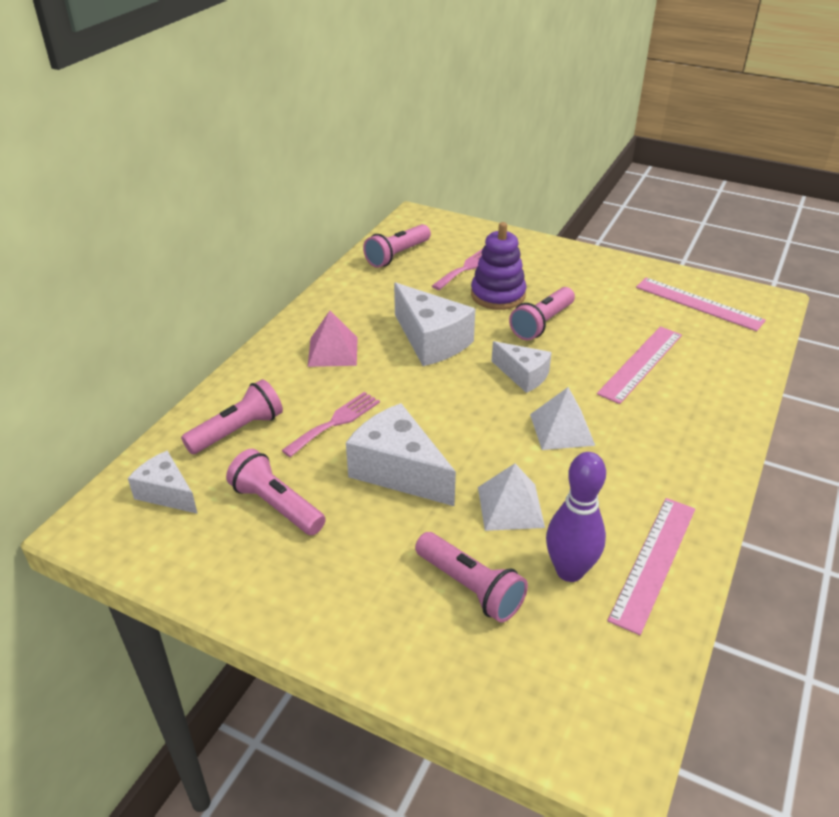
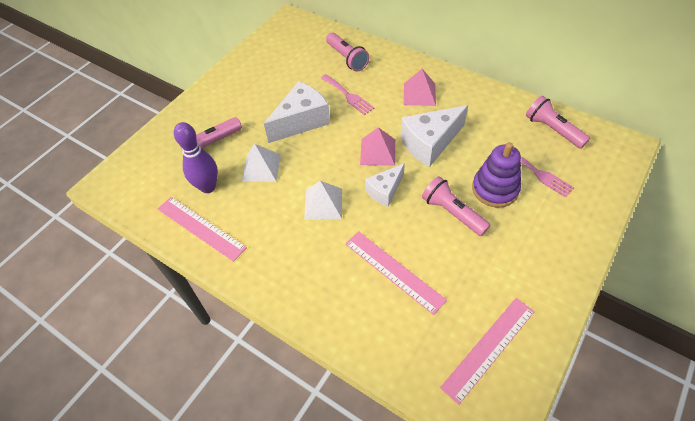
camera: 100 degrees right, 15 degrees up
(166, 493) = (304, 39): white cheese -> none
(276, 505) = (287, 75): pink flashlight -> none
(454, 385) = (378, 152): none -> pink pyramid

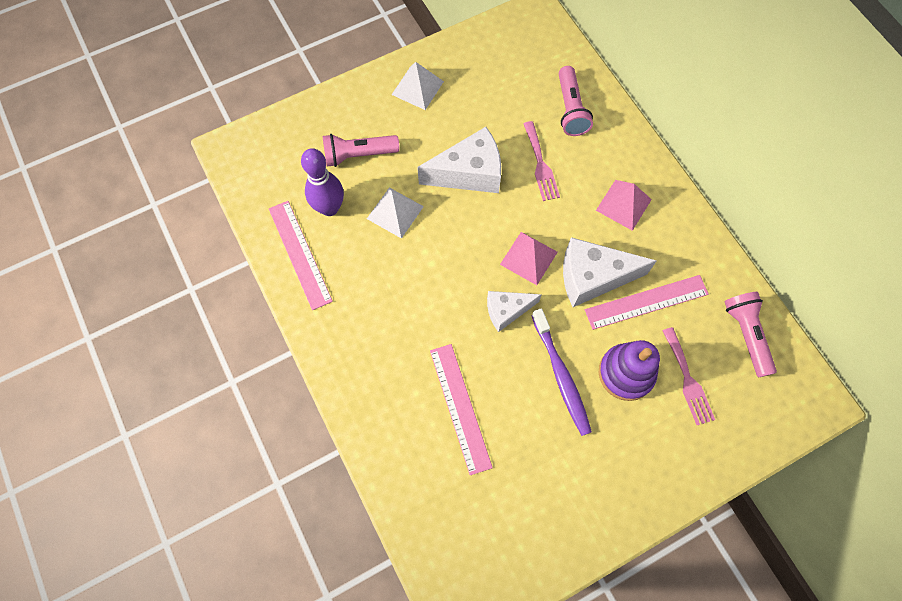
camera: 25 degrees right, 15 degrees up
(323, 203) = (434, 291): white pyramid -> white pyramid (417, 87)
(452, 213) = (561, 376): pink flashlight -> purple toothbrush
(488, 348) = (500, 538): pink ruler -> pink ruler (646, 302)

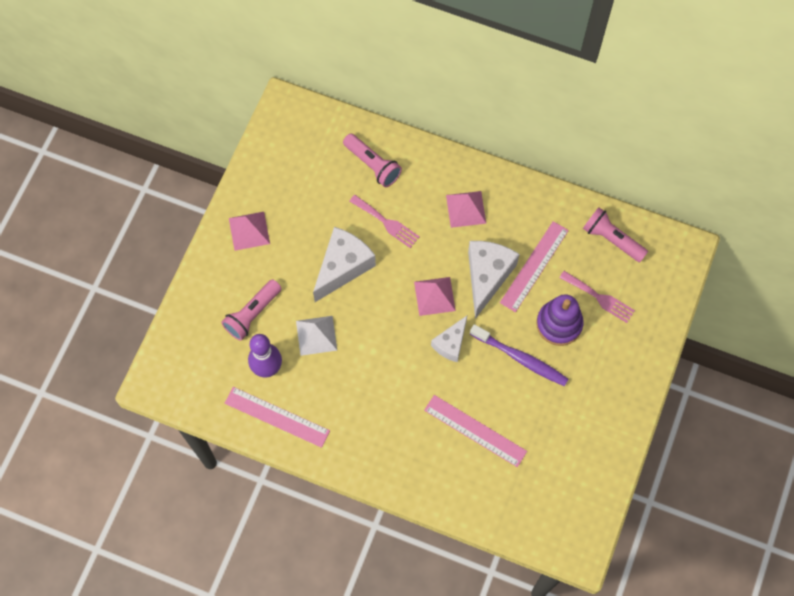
camera: 40 degrees left, 0 degrees up
(417, 87) = (249, 230): white pyramid -> pink pyramid
(592, 277) = (487, 276): white cheese -> white cheese turned 150 degrees clockwise

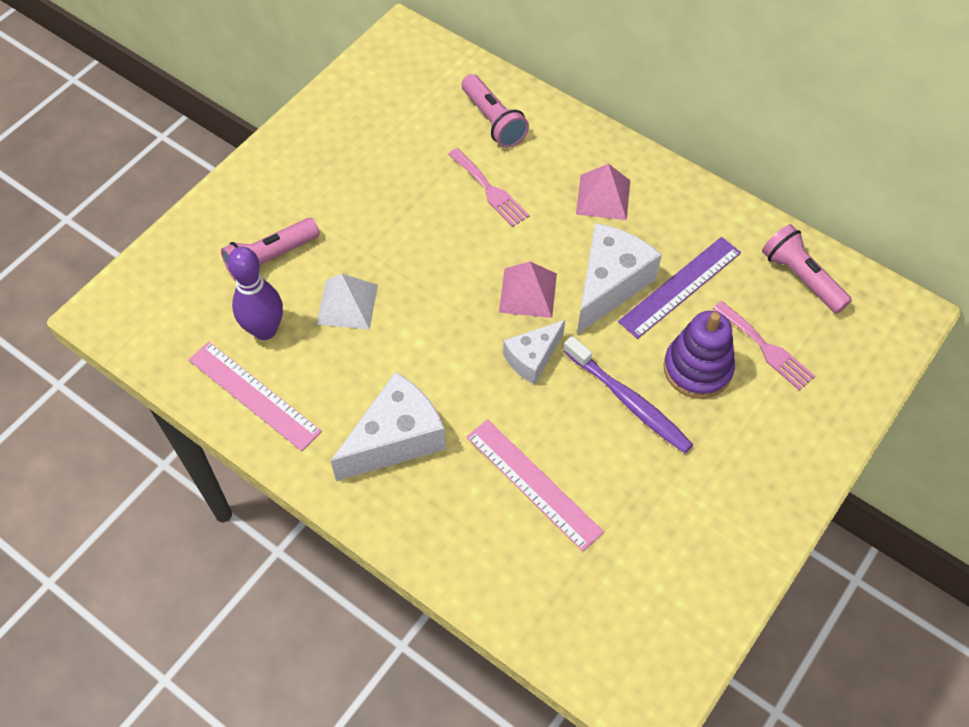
camera: 15 degrees right, 10 degrees down
(249, 230) = (304, 160): pink pyramid -> none
(343, 267) = (413, 229): white cheese -> white cheese (396, 439)
(534, 266) = (680, 287): pink ruler -> purple ruler

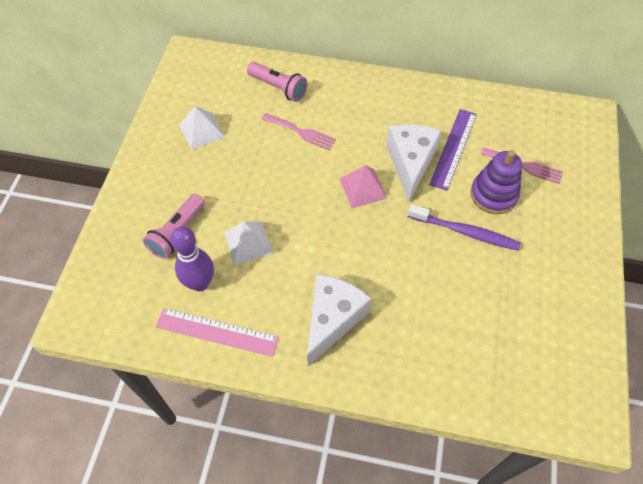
camera: 25 degrees left, 0 degrees up
(366, 142) = (201, 131): none -> white pyramid
(532, 358) = (390, 229): white cheese -> none
(533, 483) = (438, 310): pink ruler -> none
(603, 197) = (375, 111): pink pyramid -> none
(801, 277) = (519, 116): pink flashlight -> none

